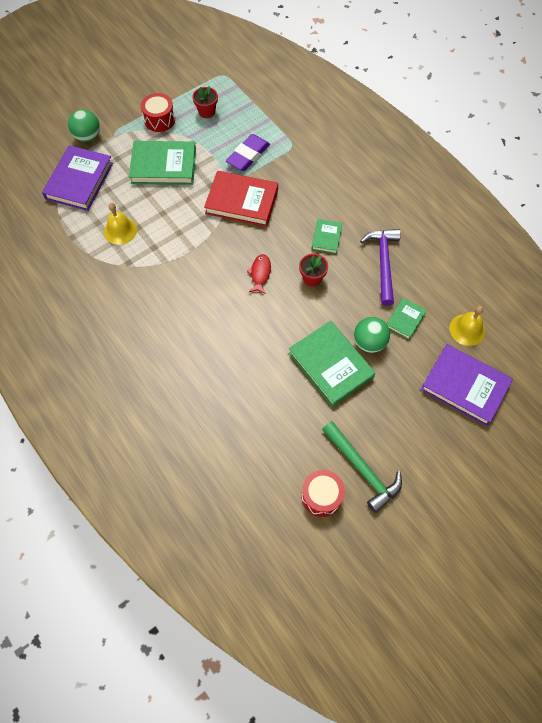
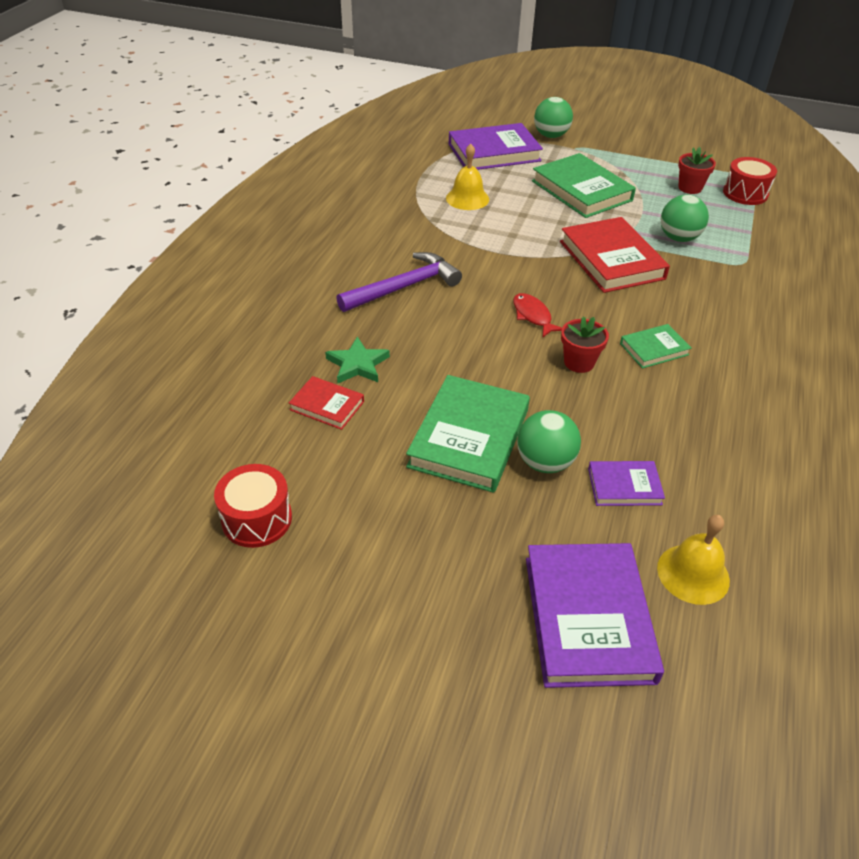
camera: 55 degrees right, 20 degrees down
(159, 120) = (633, 165): red drum -> red drum (745, 193)
(237, 385) = (357, 364): none -> green star
(248, 155) = (678, 238): purple eraser -> green ball
(260, 273) = (533, 316): red fish -> red fish turned 90 degrees counterclockwise
(260, 419) = (327, 406): none -> red book
(362, 470) = (332, 548): green hammer -> none
(383, 263) = (686, 421): purple hammer -> purple hammer (404, 287)
(405, 319) = (624, 486): green book -> purple book

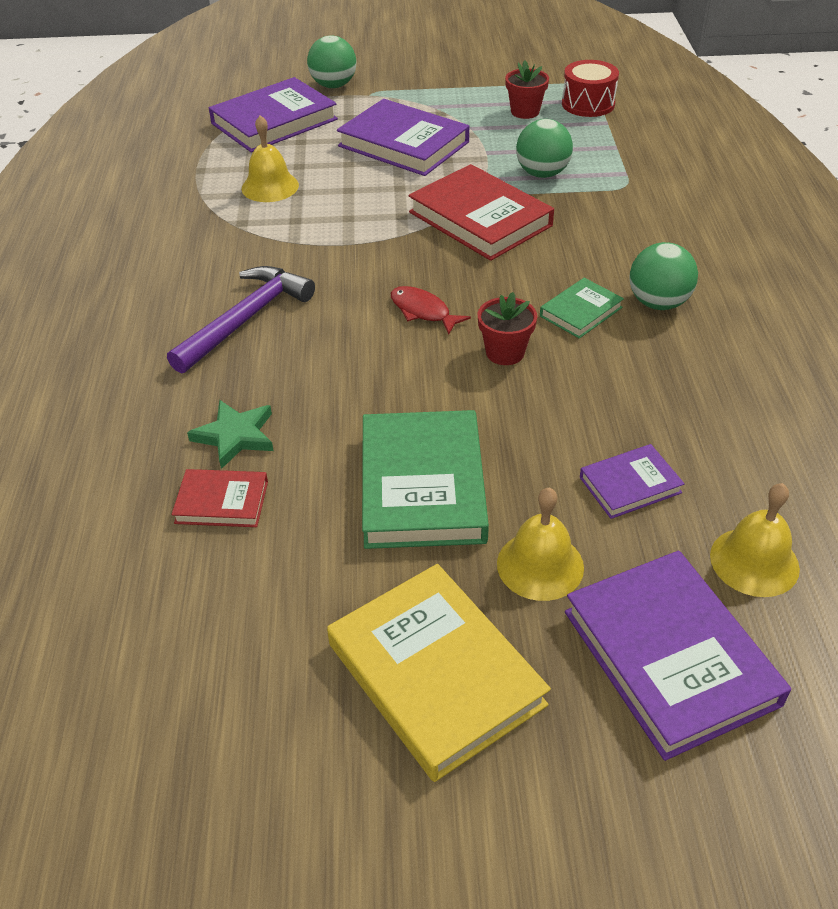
camera: 20 degrees left, 0 degrees up
(257, 519) = (203, 683): red drum -> none
(412, 568) = (435, 674): none -> yellow book
(525, 520) = (540, 565): none -> yellow bell
(545, 462) = (527, 486): green ball -> green ball (658, 303)
(581, 191) = (403, 144): green book -> purple book

